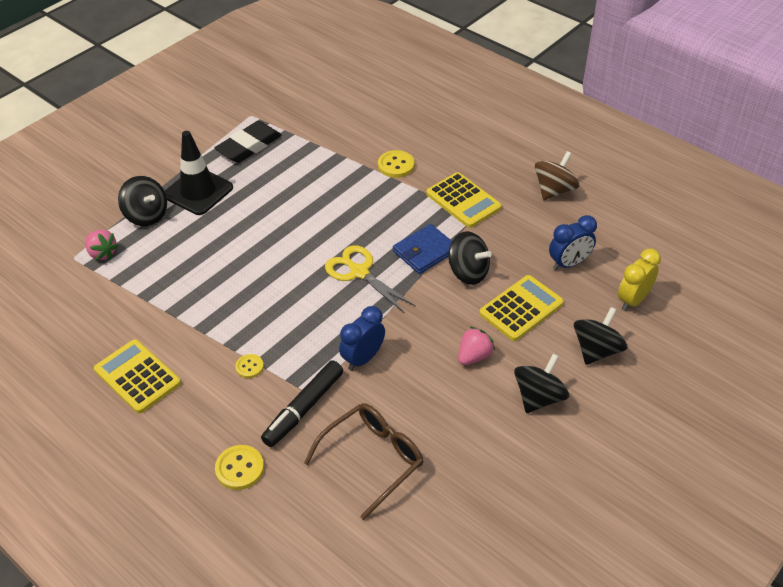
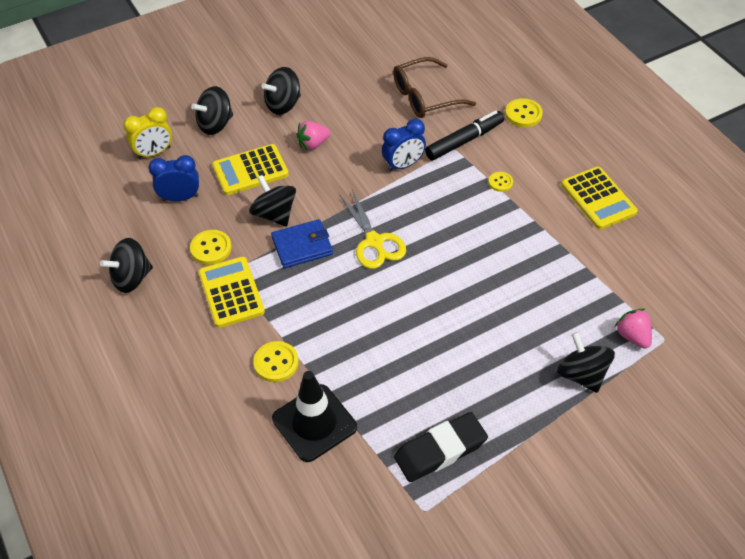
camera: 160 degrees left, 5 degrees up
(198, 191) = (517, 393): black traffic cone -> black traffic cone (314, 423)
(505, 229) = (211, 248): none -> yellow button
(554, 190) = (131, 278): brown spinning top -> black spinning top

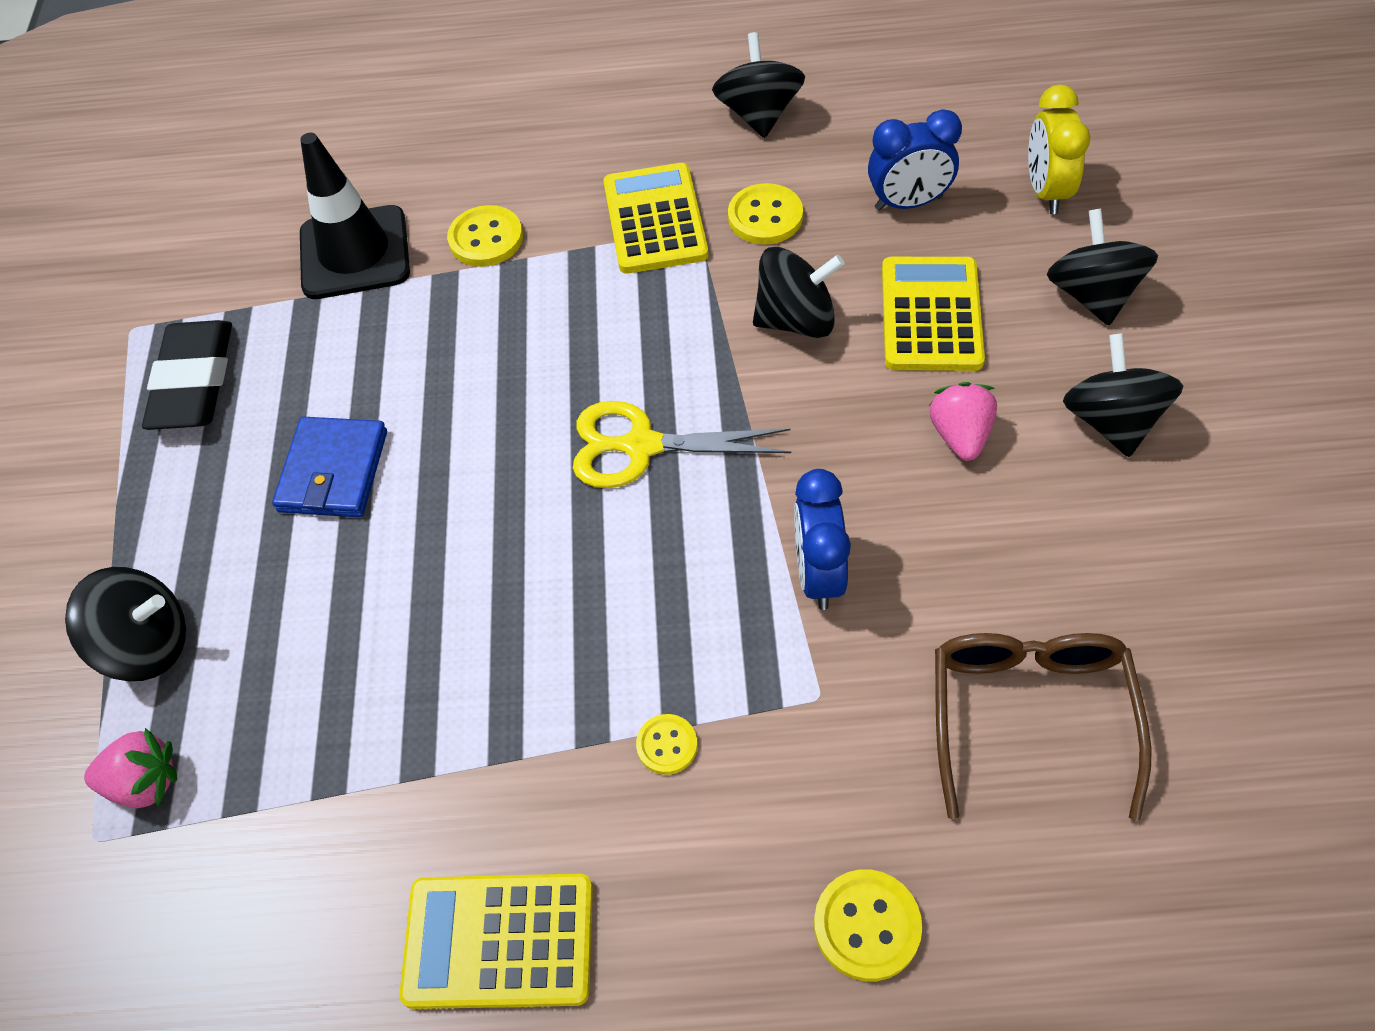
camera: 120 degrees right, 5 degrees up
(180, 198) = (908, 203): blue clock -> blue clock turned 60 degrees clockwise
(231, 292) = (655, 220): yellow calculator -> yellow calculator turned 105 degrees counterclockwise
(302, 246) = (696, 337): blue wallet -> blue wallet (333, 471)
(464, 141) = (835, 733): black marker -> none

